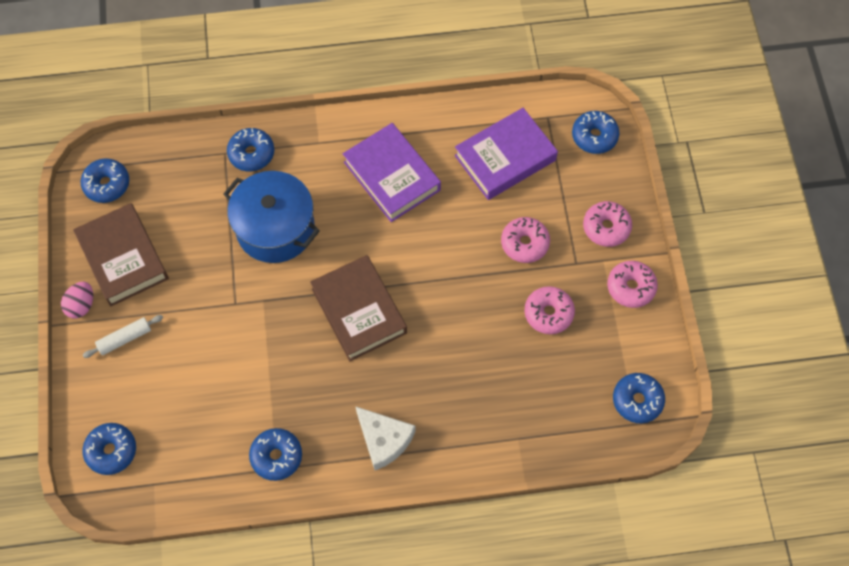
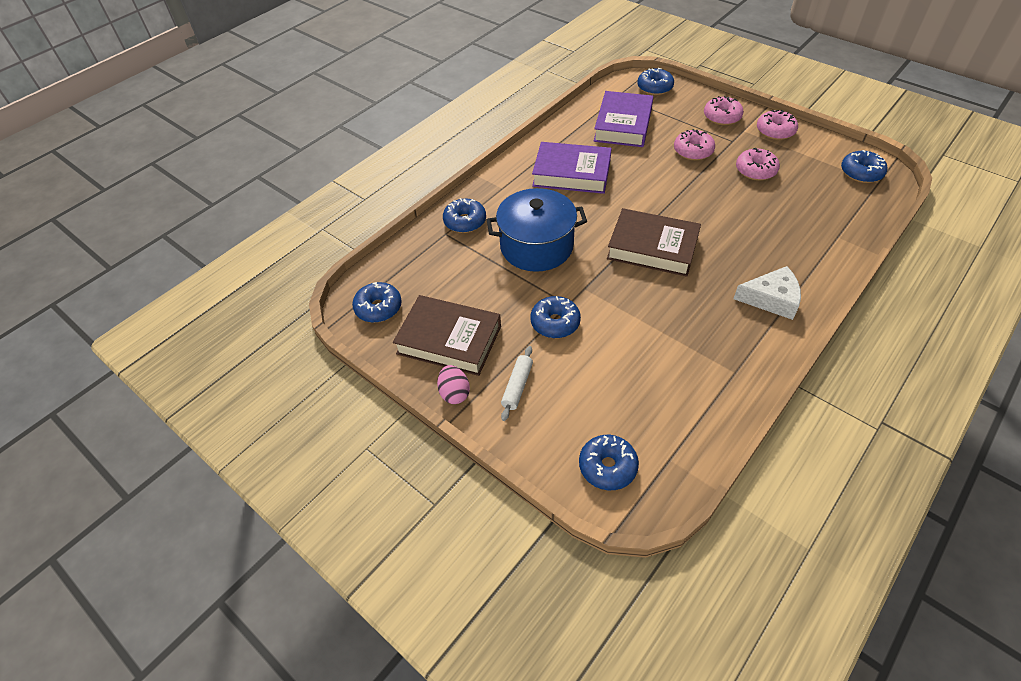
camera: 40 degrees left, 15 degrees down
(276, 456) = (724, 365): blue donut -> blue donut (555, 323)

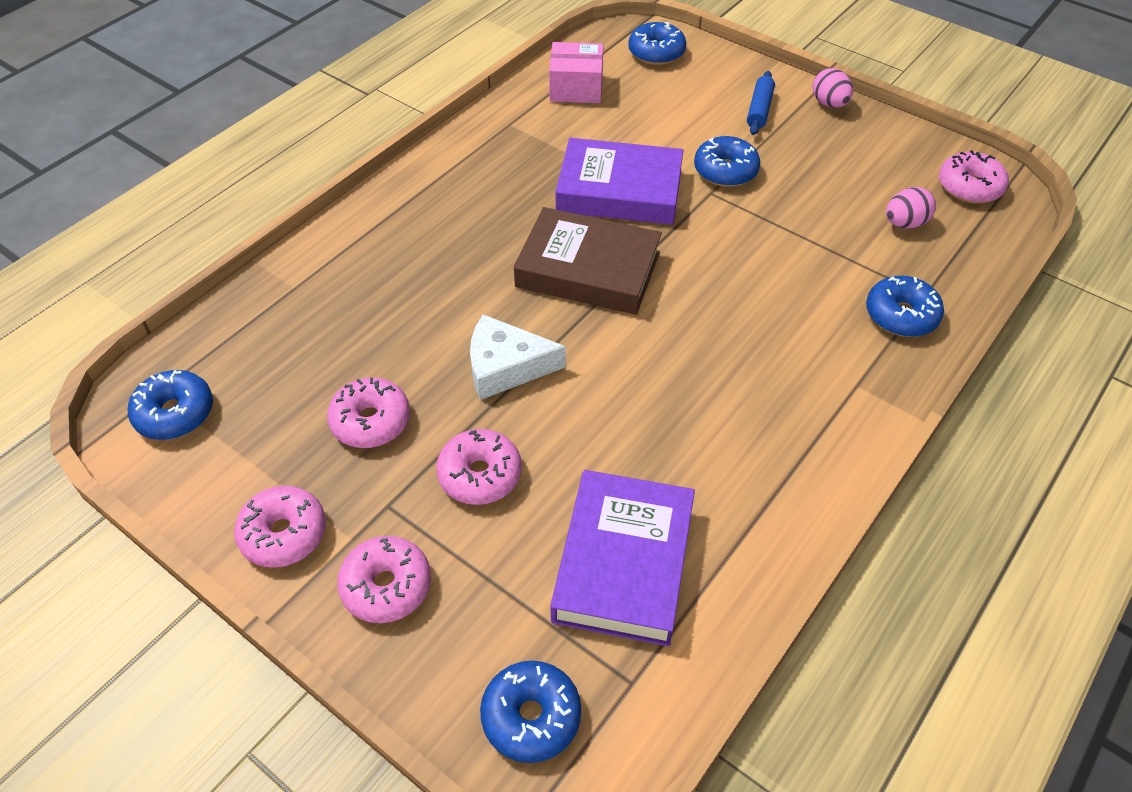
camera: 175 degrees right, 0 degrees up
(378, 308) = (969, 187): blue donut -> pink donut
(438, 279) = (904, 223): none -> pink egg
(449, 340) = (856, 152): brown book -> none
(517, 386) = (759, 110): white rolling pin -> blue rolling pin
(536, 246) = (769, 272): blue pot -> none
(571, 173) = (729, 418): purple book -> purple book (619, 190)
(683, 416) = (576, 88): none -> pink box
(771, 299) = (436, 199): white cheese -> white cheese (506, 367)

